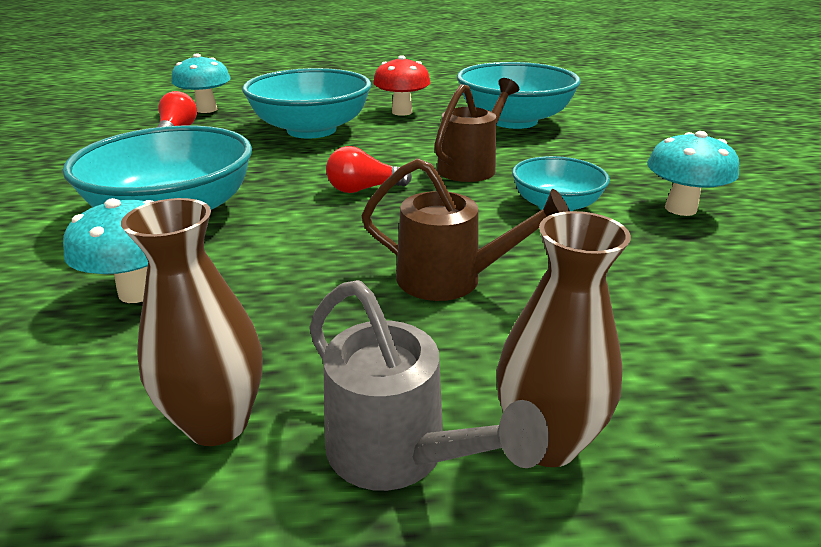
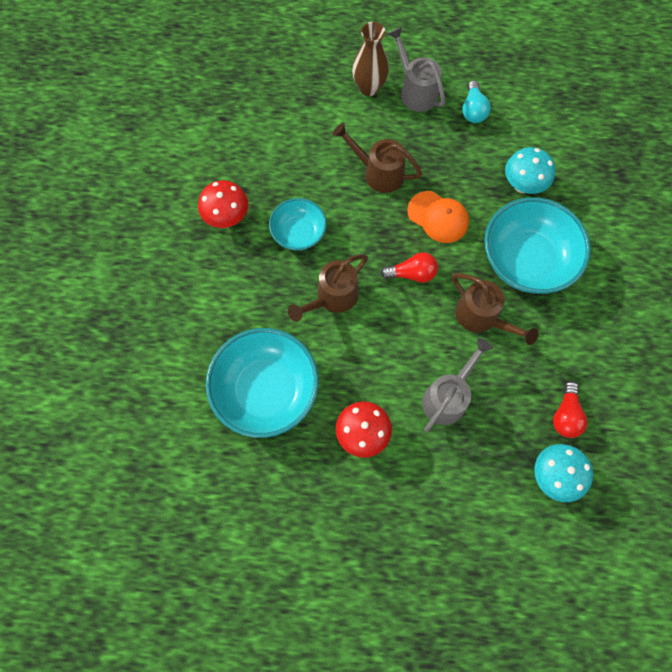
camera: 170 degrees left, 40 degrees up
(218, 422) = (473, 110): brown vase -> turquoise light bulb
(262, 169) = (482, 318): none -> brown watering can
(311, 130) = (448, 396): turquoise bowl -> grey watering can
(323, 239) = (438, 217): none -> orange cap
(680, 209) = (227, 218): turquoise mushroom -> red mushroom

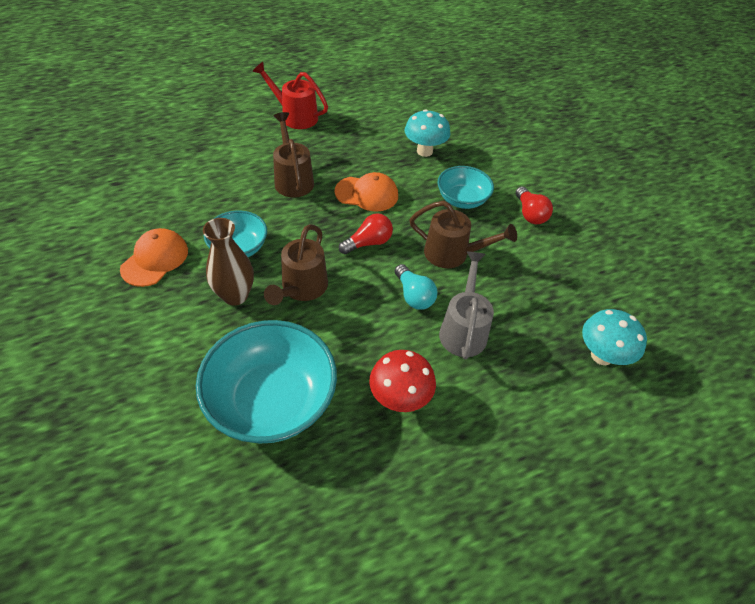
camera: 30 degrees left, 20 degrees down
(227, 218) = (155, 259): red mushroom -> orange cap
(369, 88) = (252, 124): brown vase -> brown vase (235, 295)
(378, 172) = (293, 179): brown watering can -> brown watering can turned 75 degrees clockwise
(415, 90) = (295, 116): grey watering can -> red watering can
(473, 110) = (352, 115): turquoise light bulb -> turquoise light bulb (414, 295)
(526, 260) = (462, 199): turquoise bowl -> turquoise bowl, size x0.57
(565, 415) = (575, 301): red light bulb -> red light bulb (530, 214)

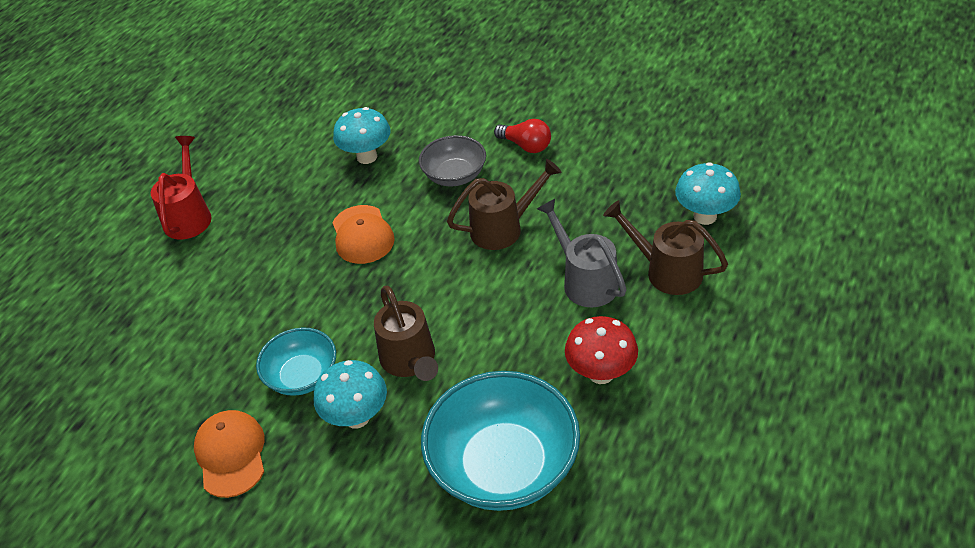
camera: 35 degrees left, 5 degrees down
(235, 295) = (357, 417): brown vase -> turquoise mushroom
(293, 179) = (271, 275): brown watering can -> brown watering can (666, 271)
(295, 116) = (189, 215): red watering can -> red watering can turned 105 degrees clockwise
(367, 194) = (362, 235): orange cap -> orange cap turned 105 degrees clockwise
(368, 243) = (419, 276): red light bulb -> none
(414, 295) = (513, 287): turquoise light bulb -> none
(462, 199) = (455, 175): turquoise bowl -> grey bowl

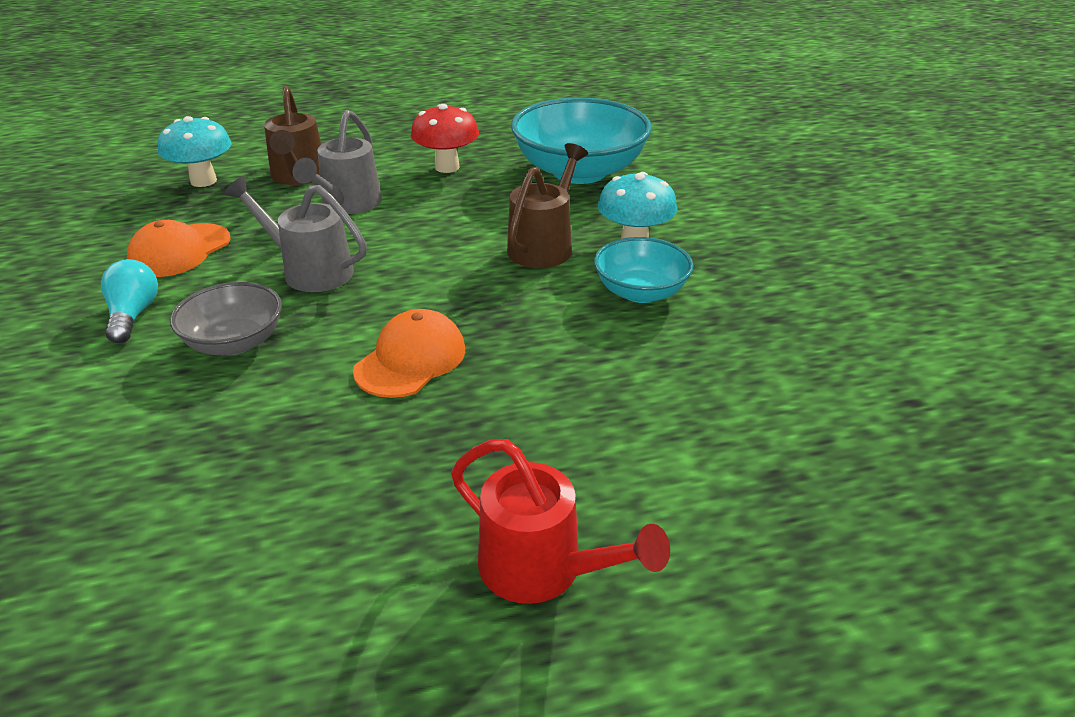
camera: 135 degrees left, 10 degrees down
(189, 215) = (543, 571): red watering can -> red watering can turned 105 degrees counterclockwise
(231, 454) = (764, 284): orange cap -> orange cap (179, 251)
(367, 157) = (242, 444): turquoise mushroom -> none
(504, 228) = (309, 270): brown watering can -> grey watering can
(526, 146) = (133, 315): red light bulb -> turquoise light bulb

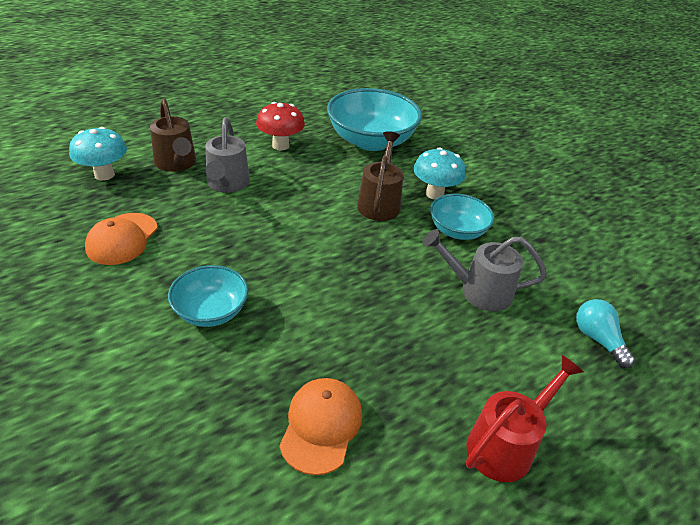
camera: 20 degrees left, 5 degrees up
(133, 315) = (119, 300): turquoise light bulb -> turquoise light bulb (598, 339)
(235, 342) = (211, 311): grey bowl -> turquoise bowl
(309, 270) = (231, 243): grey watering can -> grey watering can (478, 291)
(411, 360) = (342, 305): orange cap -> orange cap (321, 426)
(543, 571) = (506, 444): red watering can -> red watering can turned 60 degrees counterclockwise

